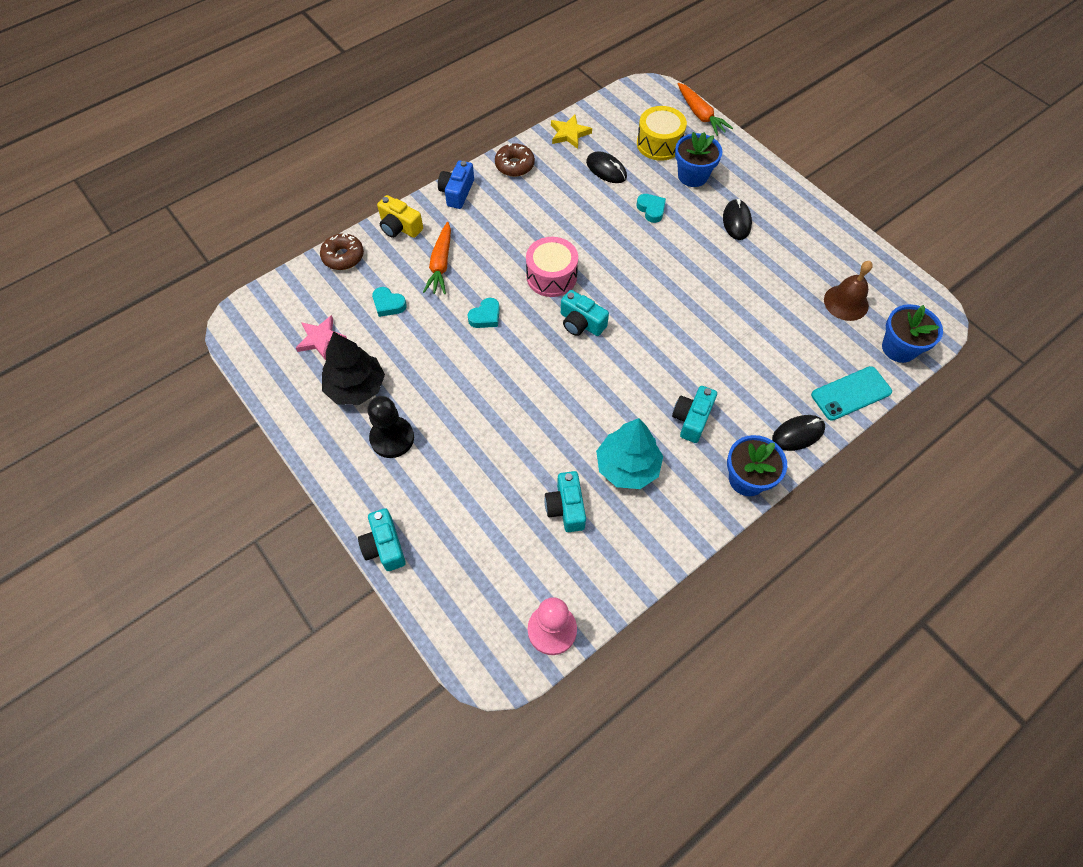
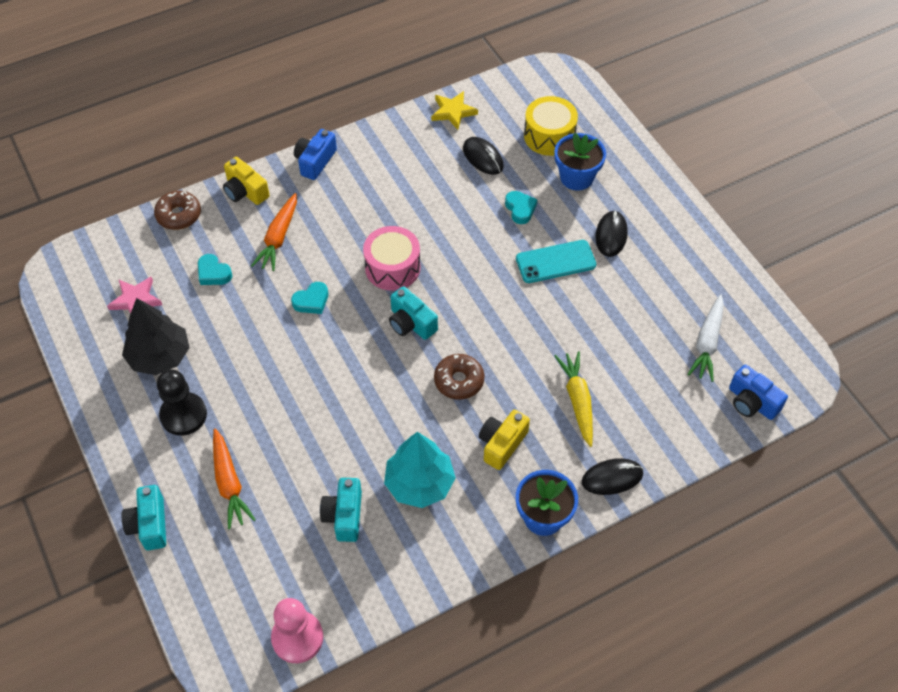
camera: 10 degrees right, 5 degrees down
(514, 165) = (384, 139): brown donut -> brown donut (459, 381)
(692, 419) = (502, 444): turquoise camera -> yellow camera
(700, 115) = (604, 109): orange carrot -> orange carrot (229, 483)
(748, 370) = (577, 401): none -> yellow carrot
(846, 302) = (707, 343): brown bell -> white carrot
(851, 393) = (683, 443): turquoise phone -> turquoise phone (555, 262)
(899, 348) = (752, 402): blue flower pot -> blue camera

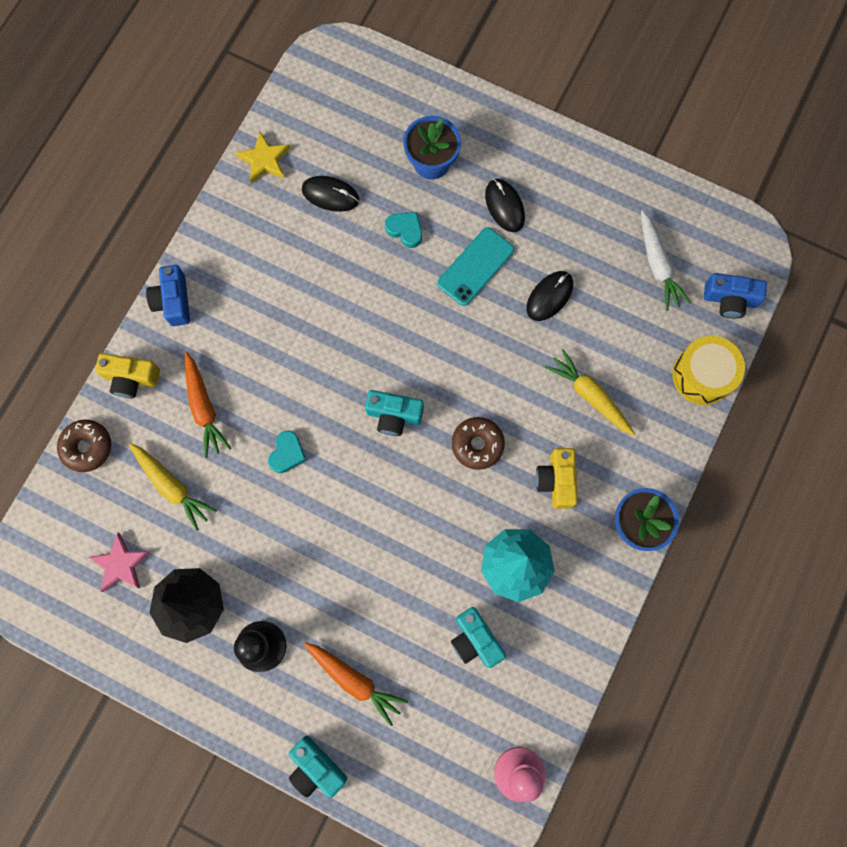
camera: 35 degrees left, 20 degrees up
(213, 273) = (172, 486): turquoise heart -> yellow carrot
(392, 268) = (335, 369): pink drum -> none
(549, 136) = (375, 131): yellow drum -> yellow drum (702, 375)
(612, 478) = (666, 449): black mouse -> black mouse (549, 296)

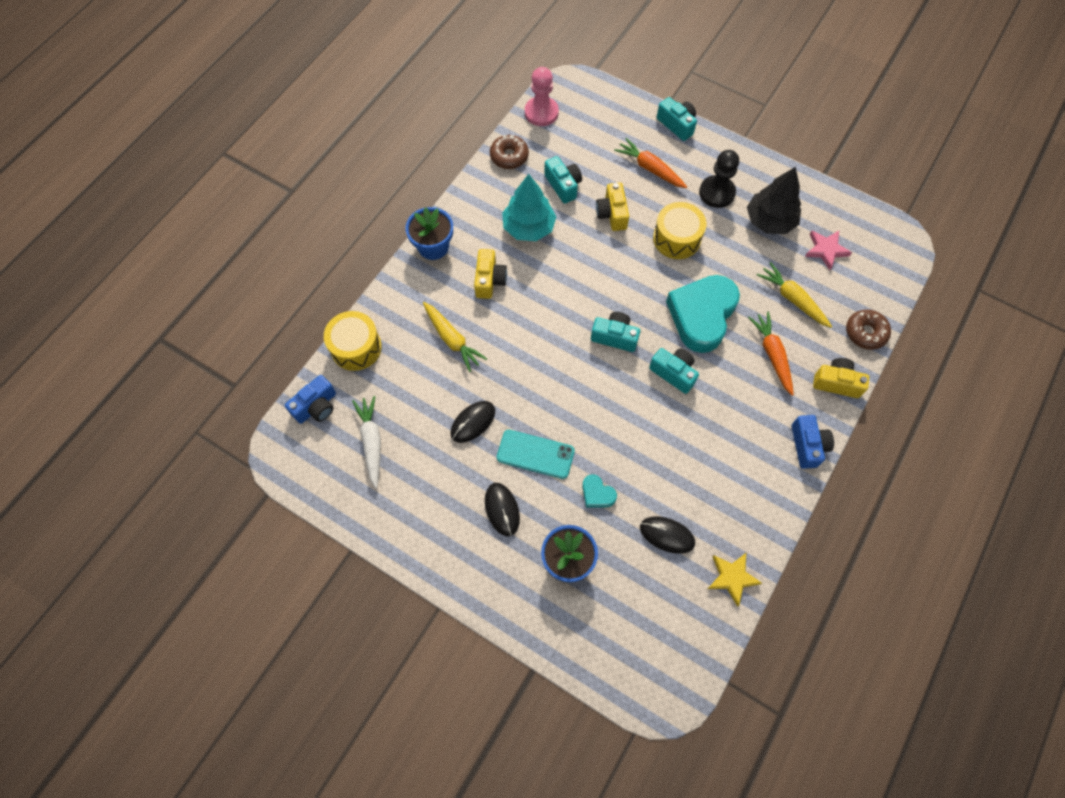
camera: 175 degrees left, 10 degrees down
(287, 453) = (702, 315): turquoise heart -> turquoise heart, size x2.34
(318, 565) = (676, 238): none -> yellow drum
(322, 375) = (673, 373): none -> turquoise camera
(405, 597) = (612, 214): none -> yellow camera
(475, 266) = (535, 454): turquoise phone -> turquoise phone turned 60 degrees clockwise
(477, 445) = (548, 310): brown donut -> brown donut (509, 156)
(729, 300) = (316, 406): blue camera -> blue camera turned 120 degrees clockwise

